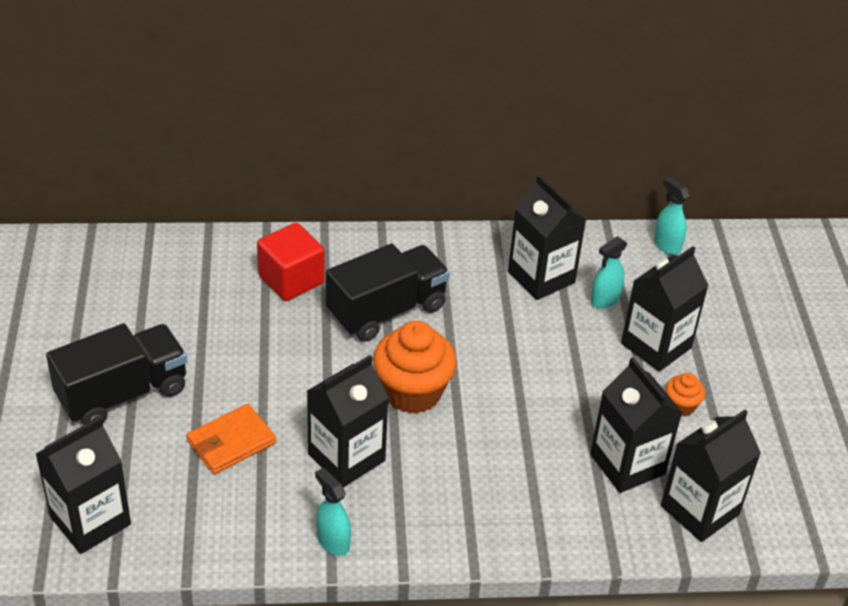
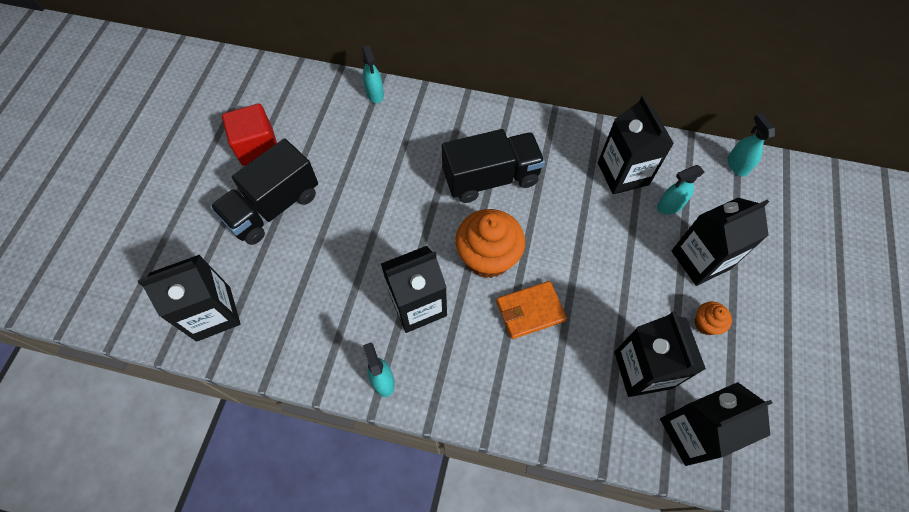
camera: 20 degrees right, 20 degrees up
(122, 393) = (273, 207): black truck -> black truck turned 150 degrees clockwise
(207, 247) = (375, 94): none -> turquoise spray bottle
(231, 442) = (336, 269): orange wallet -> orange wallet (530, 311)
(291, 280) = (427, 135): red cube -> red cube (257, 147)

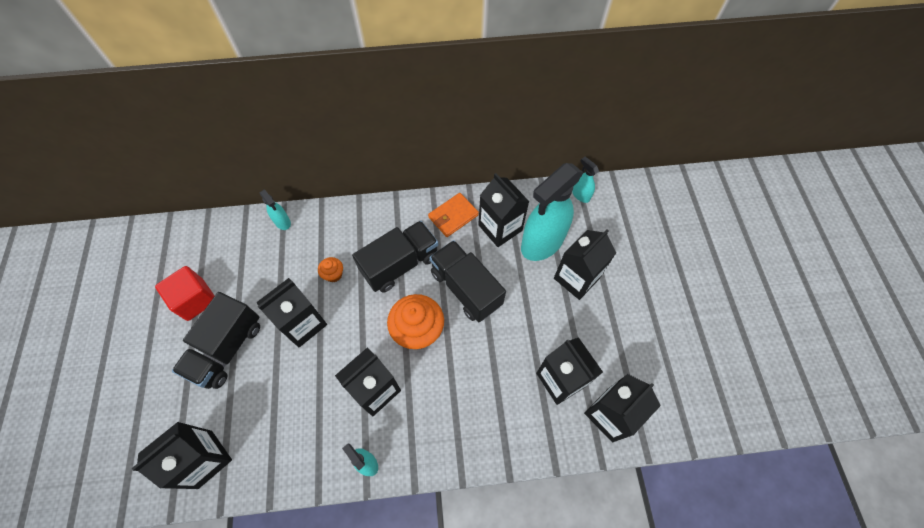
camera: 20 degrees left, 0 degrees up
(362, 208) = (303, 324): none -> black carton
(530, 311) = (464, 363): orange wallet -> orange wallet (453, 216)
(559, 229) = (466, 288): none -> black truck
(669, 206) = (542, 243): turquoise spray bottle -> turquoise spray bottle, size x2.28
(705, 324) = (594, 327): orange cupcake -> orange cupcake (333, 274)

